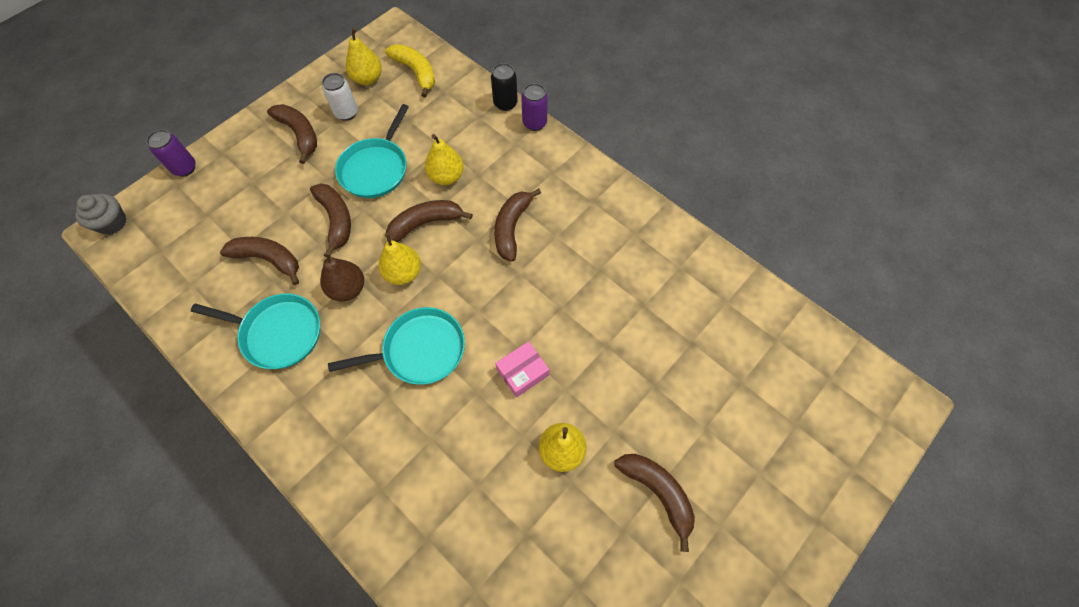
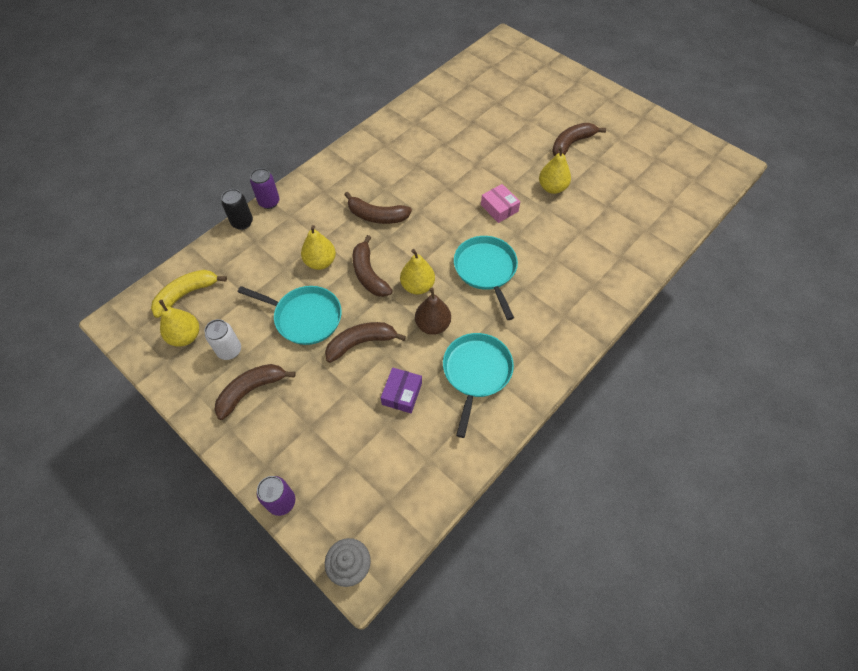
camera: 90 degrees left, 5 degrees down
(268, 259) = (402, 394): brown banana -> purple box

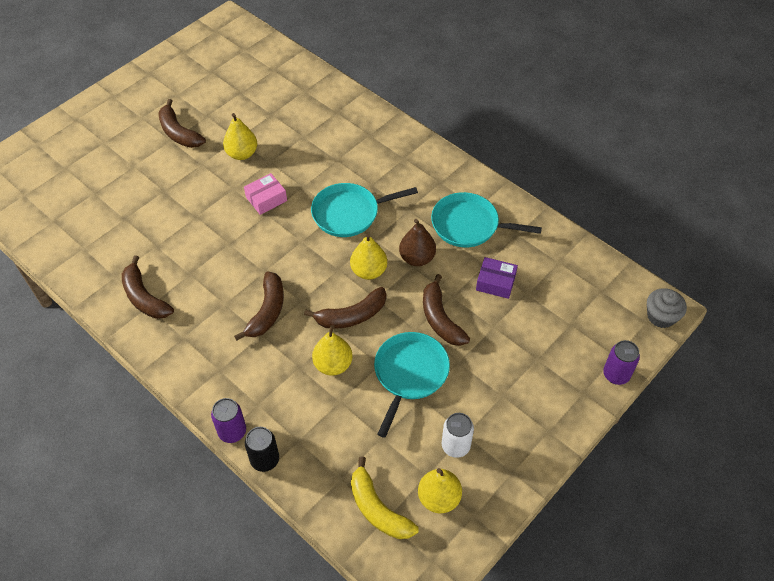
camera: 90 degrees left, 5 degrees down
(251, 390) = (503, 416): brown banana -> brown banana (144, 297)

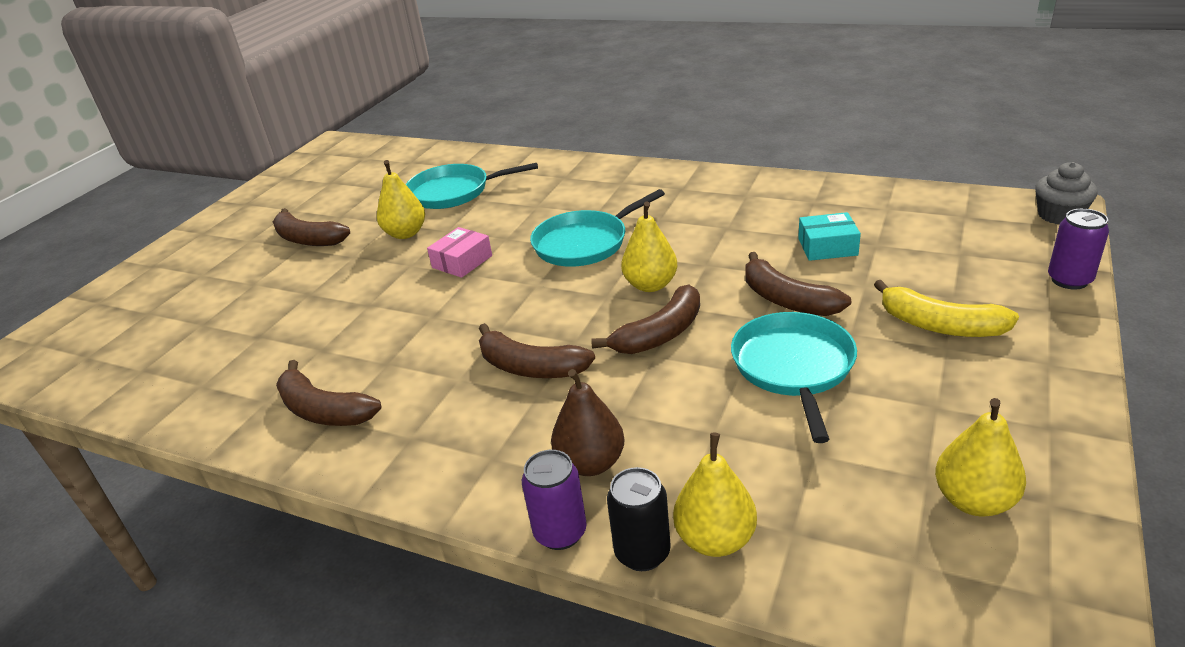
camera: 15 degrees left, 20 degrees down
(267, 311) = (530, 367): brown banana -> brown banana turned 120 degrees clockwise
(333, 364) = (671, 393): yellow pear -> yellow pear (715, 539)
(378, 509) = (889, 553): yellow banana -> yellow banana (939, 325)
(417, 258) = (706, 255): brown pear -> brown pear (590, 463)
(455, 446) = (936, 425): white can -> none
(468, 225) = (747, 211): turquoise pan -> turquoise pan (453, 192)
(495, 282) = (827, 247): purple box -> turquoise box

